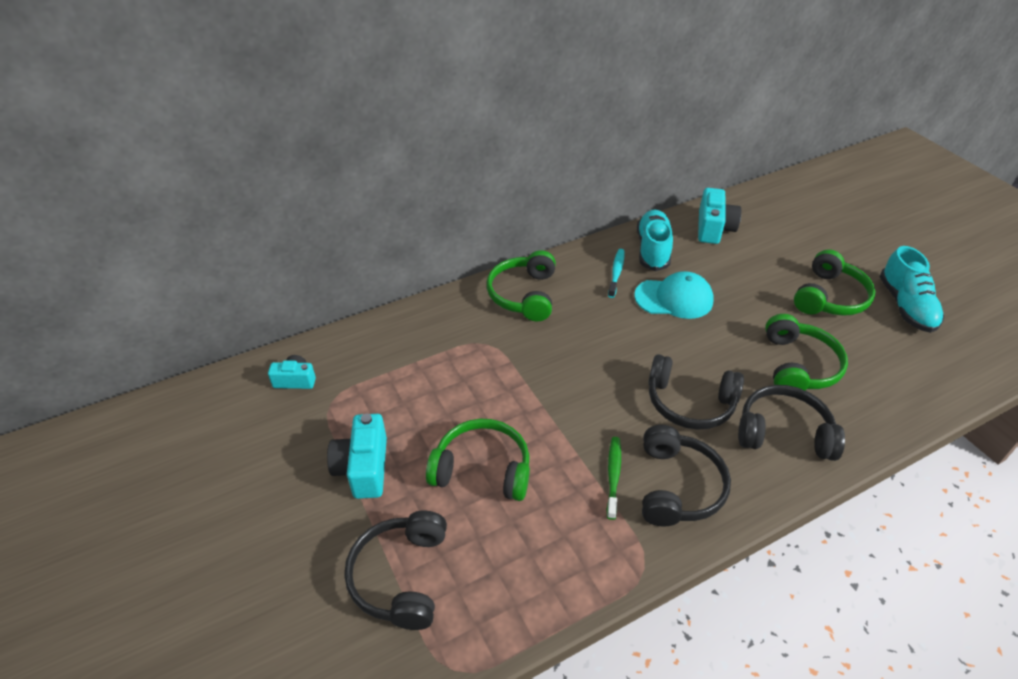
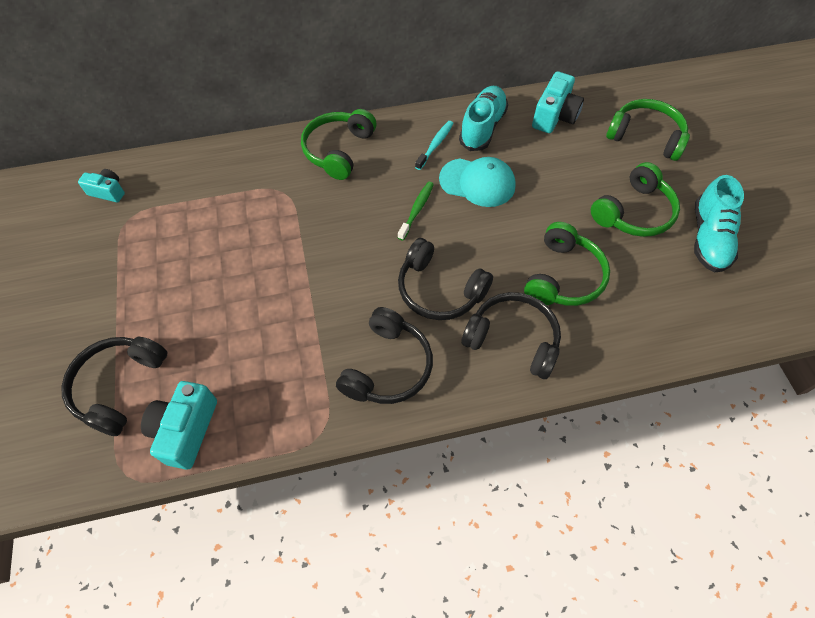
camera: 15 degrees right, 15 degrees up
(363, 468) = (129, 284): turquoise camera -> turquoise camera (186, 430)
(482, 469) = (226, 309): green headphones -> green headphones (645, 137)
(613, 475) = (335, 342): green toothbrush -> green toothbrush (417, 210)

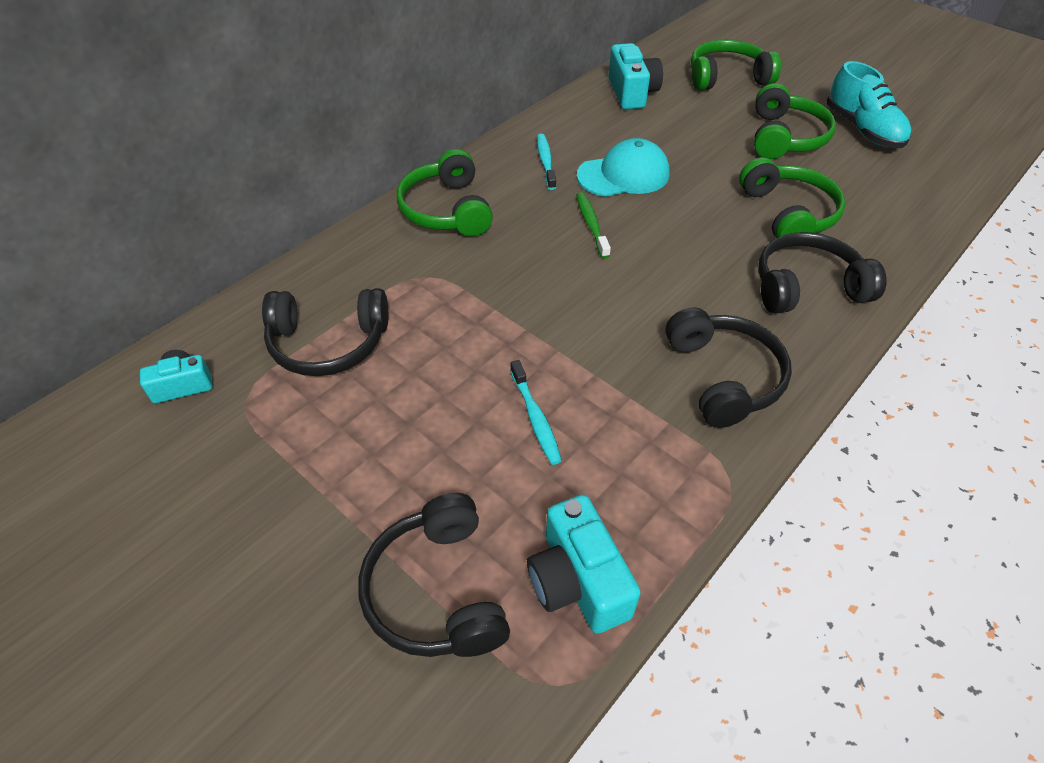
camera: 35 degrees left, 10 degrees down
(255, 322) = (535, 418): none -> turquoise toothbrush
(439, 290) = (693, 282): black headphones -> black headphones (328, 343)
(482, 127) = (575, 128): turquoise shoe -> none

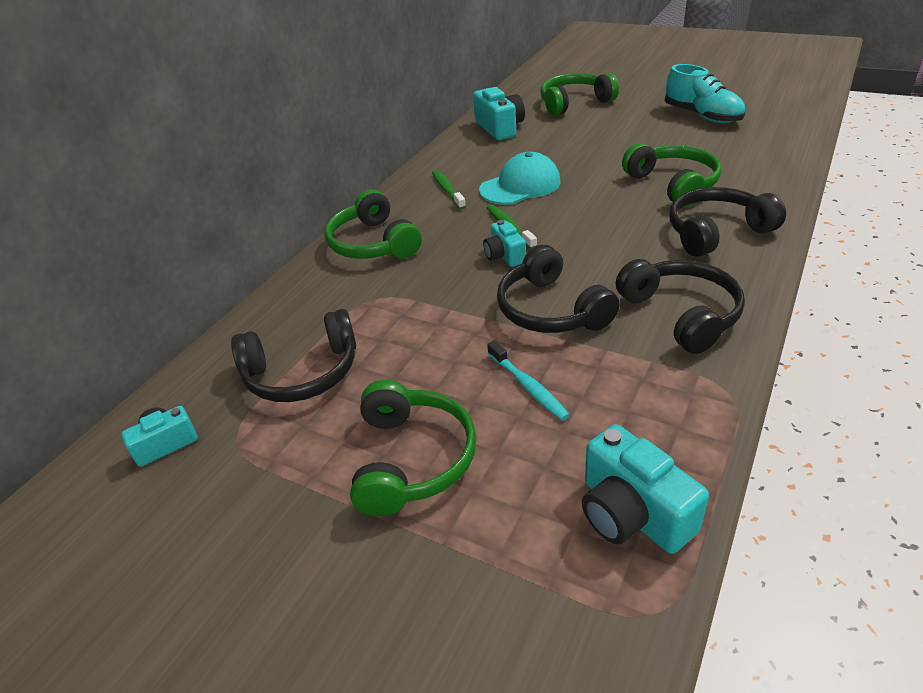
camera: 10 degrees left, 10 degrees down
(436, 591) = (498, 560): black headphones -> black headphones (551, 310)
(546, 161) = (447, 190): turquoise toothbrush -> green toothbrush
(572, 259) = (504, 255): none -> turquoise camera
(785, 137) = (642, 133): green headphones -> green headphones (412, 459)

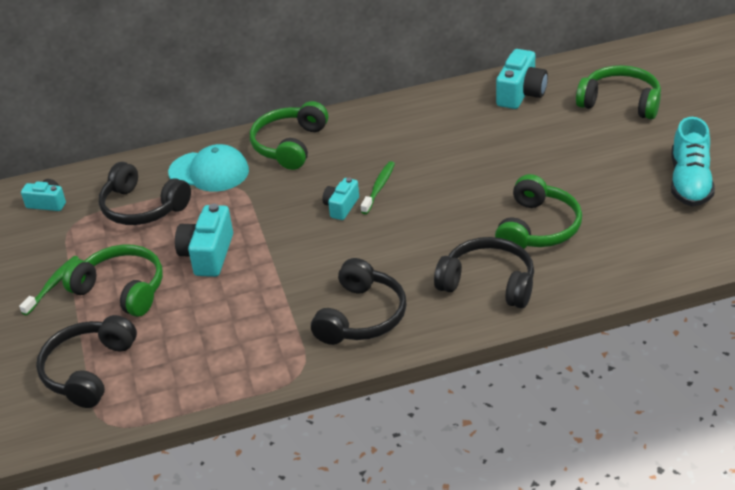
camera: 45 degrees right, 0 degrees up
(412, 459) = (122, 289): green headphones -> green headphones turned 105 degrees counterclockwise
(447, 190) = (393, 130): green toothbrush -> green toothbrush (53, 285)
(520, 186) = (441, 158): turquoise cap -> turquoise cap (209, 172)
(528, 386) = (220, 294): turquoise toothbrush -> none
(551, 310) = (303, 261): black headphones -> black headphones (88, 370)
(632, 513) = (162, 384): turquoise camera -> turquoise camera (208, 255)

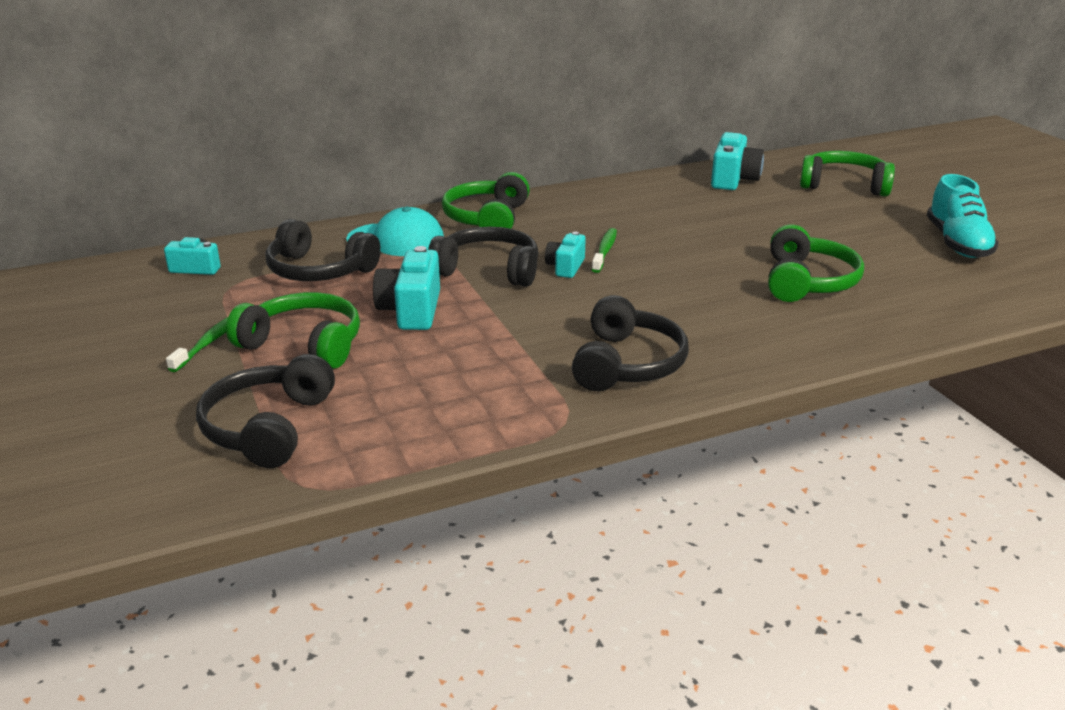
camera: 10 degrees left, 10 degrees down
(488, 283) = (773, 330): black headphones -> black headphones (488, 270)

